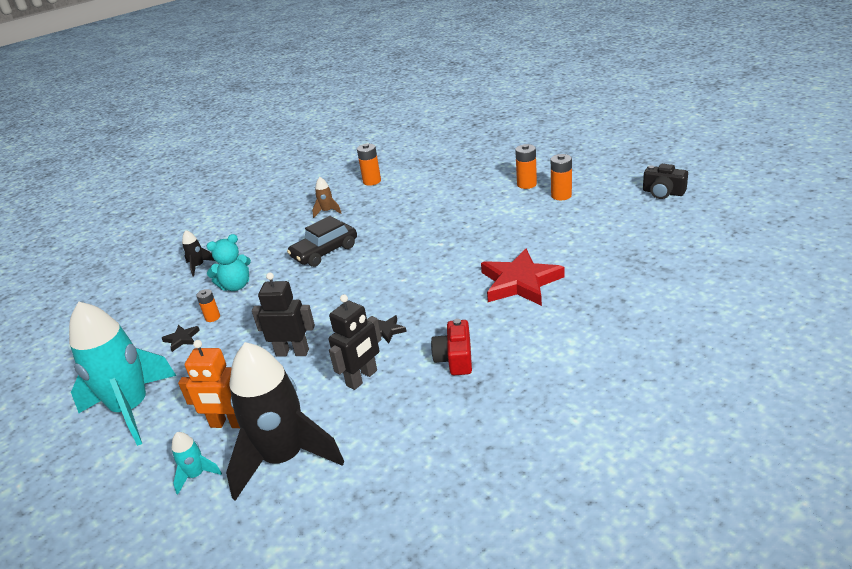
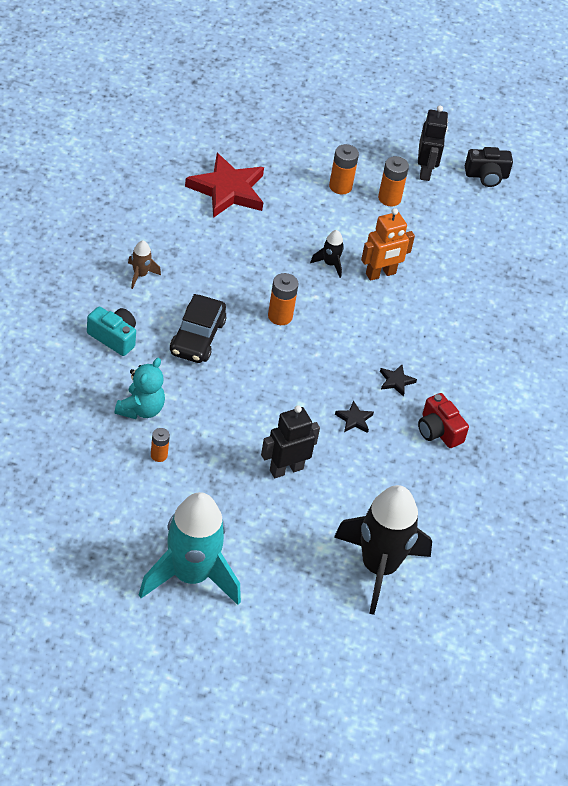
camera: 45 degrees left, 15 degrees up
(182, 339) = (154, 490): black star -> black star (396, 381)
(196, 475) = (320, 608): turquoise rocket -> none
(198, 266) = (63, 394): black rocket -> black rocket (330, 264)
(228, 424) = (300, 557): orange robot -> orange robot (381, 274)
(269, 241) = (113, 337): none -> turquoise camera
(362, 378) = (376, 475): black robot -> black robot (425, 171)
(372, 181) = (149, 212): orange battery -> orange battery (280, 316)
(520, 282) = (432, 329): red star -> red star (227, 190)

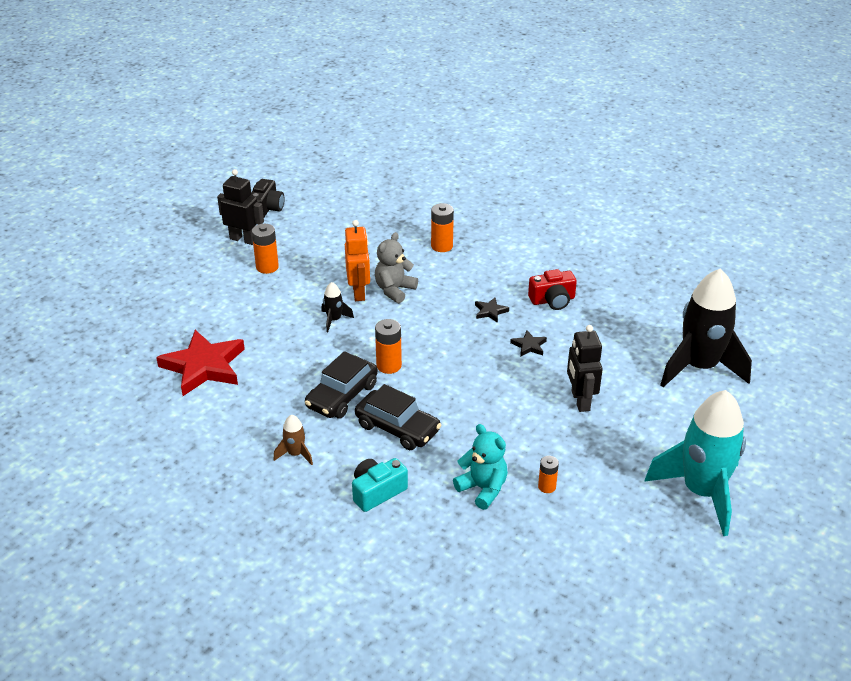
camera: 65 degrees left, 10 degrees down
(225, 291) = (342, 396): none -> black car
(340, 186) = (237, 292): orange battery -> orange battery (442, 246)
(397, 300) = (394, 290): none -> grey teddy bear

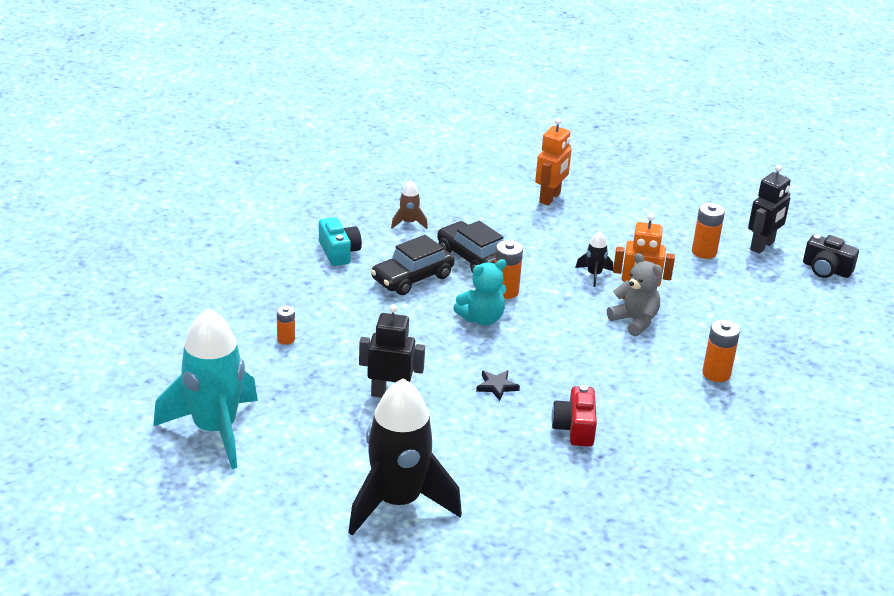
camera: 105 degrees right, 5 degrees down
(204, 366) = (550, 198): red star -> orange robot
(483, 489) = (307, 304): turquoise teddy bear -> turquoise teddy bear (481, 319)
(490, 311) = (570, 376): black star -> none

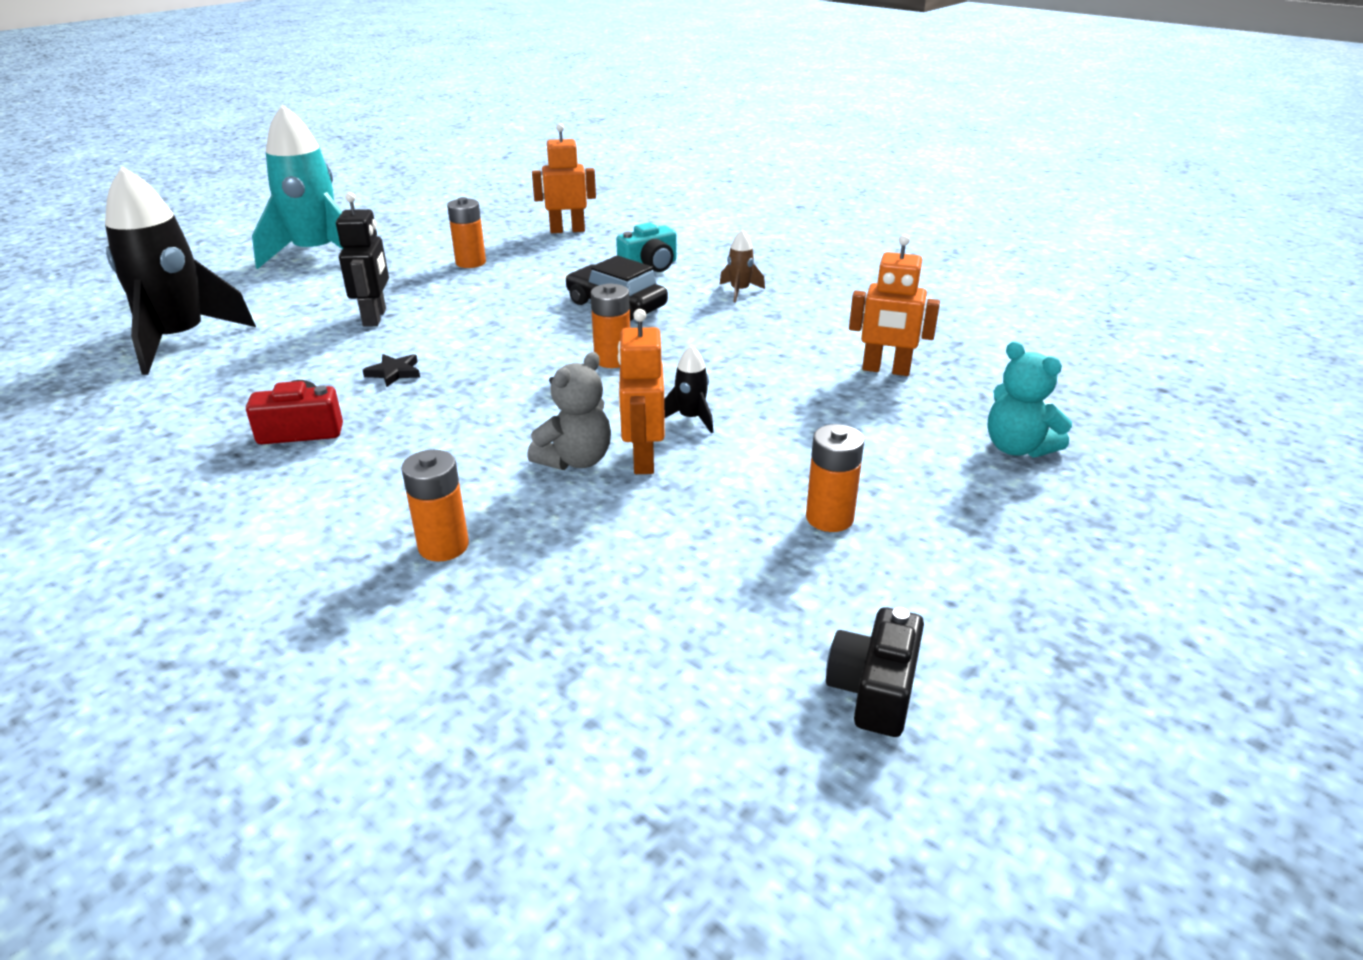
camera: 80 degrees right, 0 degrees up
(230, 281) = (567, 230): none -> orange robot
(286, 339) = (470, 262): orange battery -> orange battery, size x1.59
(473, 258) = (682, 333): black car -> none
(481, 319) = (542, 351): turquoise teddy bear -> turquoise teddy bear (1017, 448)
(762, 246) = (905, 590): black robot -> none

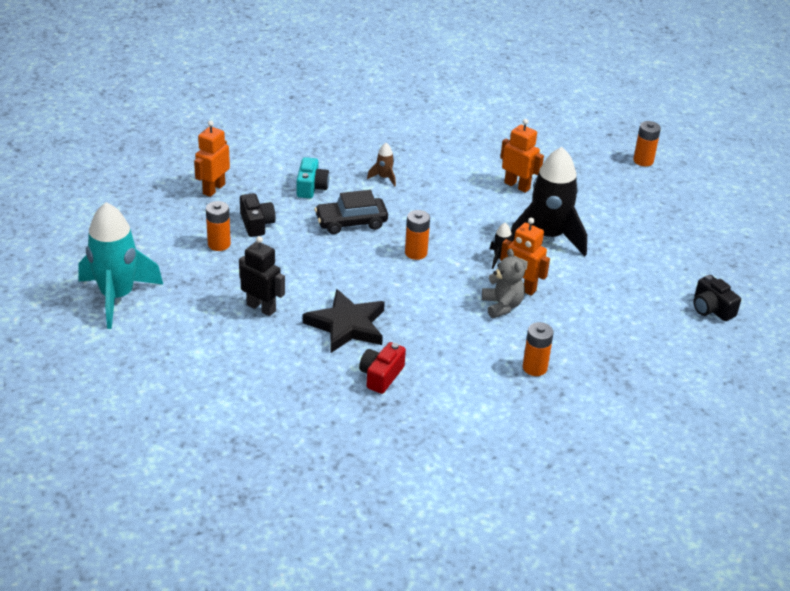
camera: 55 degrees left, 5 degrees up
(180, 340) = (202, 389): black rocket -> black rocket (548, 237)
(394, 373) = (347, 325): black star -> black star, size x2.34
(535, 265) = (256, 224): none -> black camera
(829, 518) = (612, 265): orange battery -> orange battery (643, 161)
(886, 370) = (517, 186): orange robot -> orange robot turned 105 degrees counterclockwise
(1017, 448) = (612, 194): turquoise teddy bear -> none

